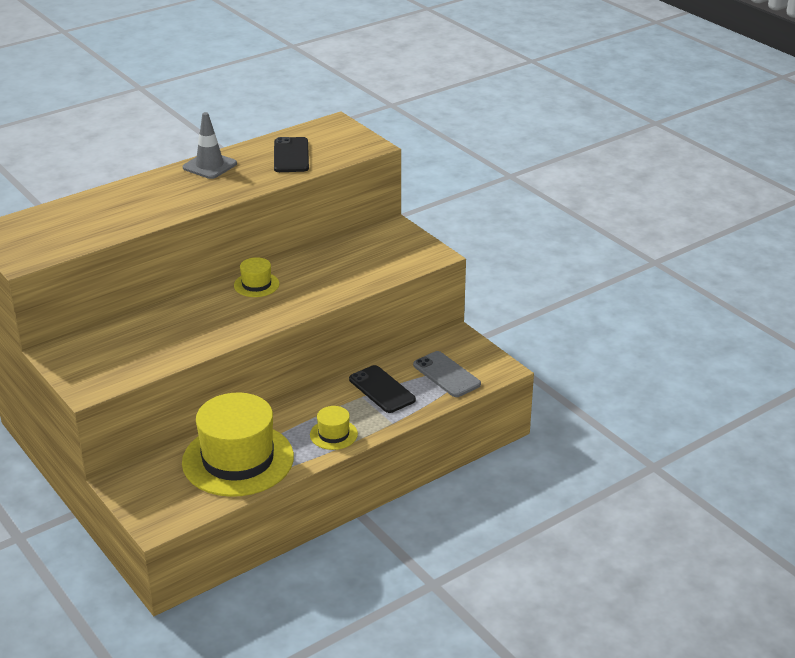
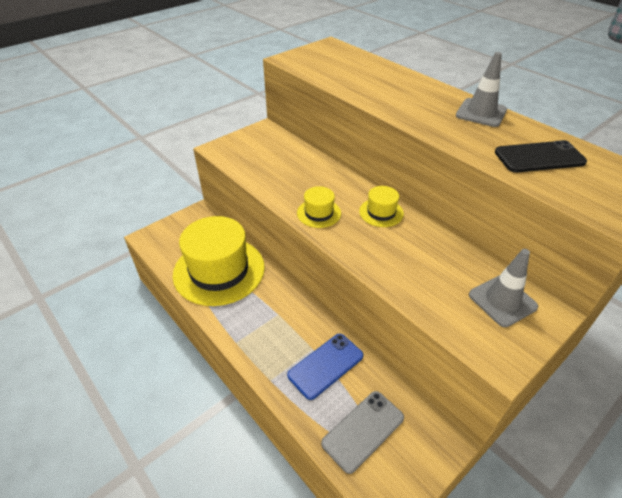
camera: 85 degrees right, 10 degrees up
(333, 434) = (251, 331): yellow hat -> yellow hat (319, 213)
(381, 243) = (502, 301): none -> grey traffic cone
(382, 389) = (325, 365): black phone -> blue phone

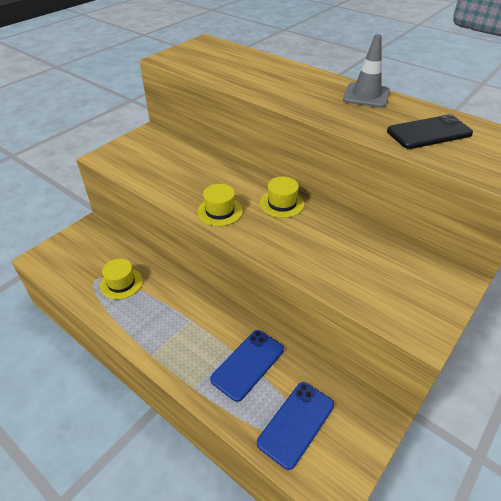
camera: 10 degrees left, 0 degrees up
(219, 270) = (121, 283): yellow hat -> yellow hat, size x0.44
(363, 430) = (296, 423): grey phone -> blue phone
(502, 301) = (413, 275): grey traffic cone -> none

